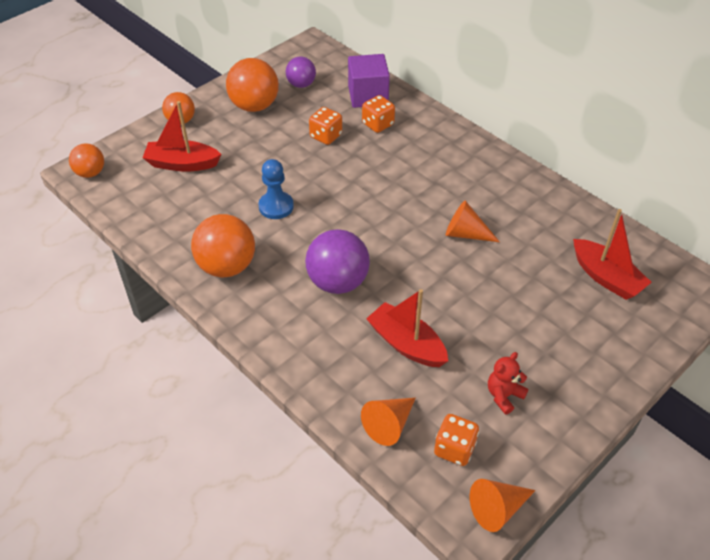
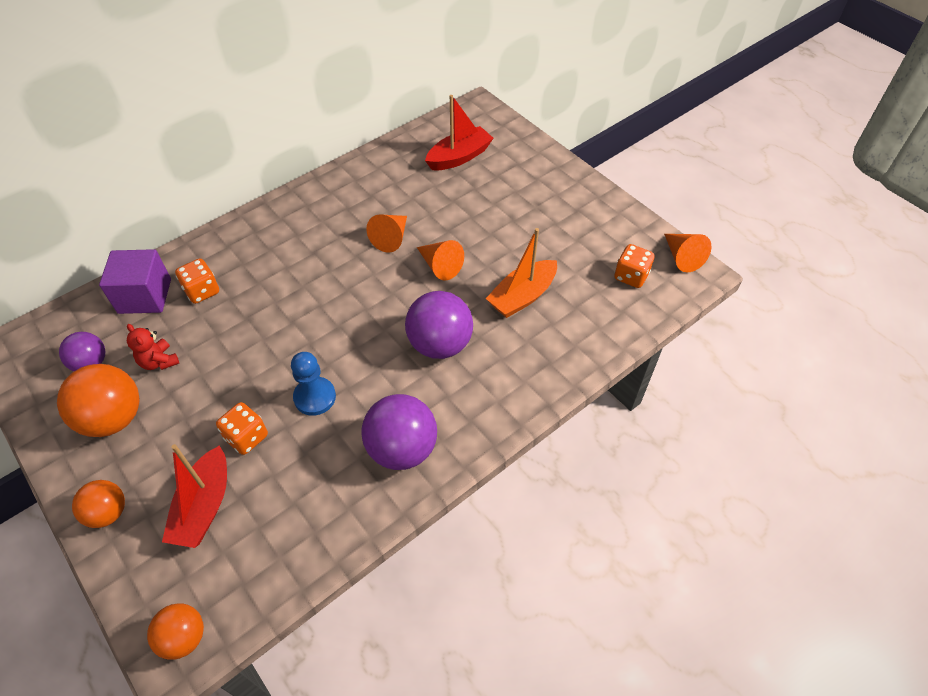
camera: 85 degrees left, 5 degrees up
(227, 266) = (402, 449): orange ball -> purple ball
(326, 136) = (205, 342): orange dice -> orange dice (246, 437)
(389, 425) = (610, 317): orange cone -> orange cone (440, 266)
(406, 344) = (522, 296): red boat -> orange boat
(504, 395) = (579, 238): red teddy bear -> red teddy bear (159, 361)

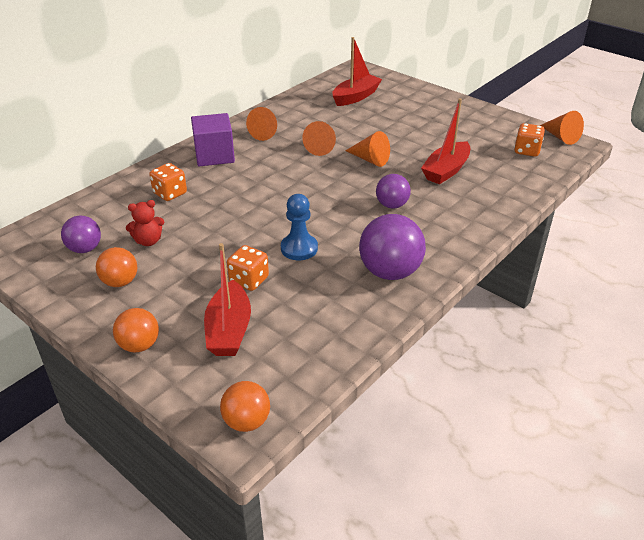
camera: 10 degrees left, 15 degrees down
(113, 418) = (120, 282): orange ball -> orange ball, size x0.60
(145, 296) = (119, 201): purple cube -> purple cube (214, 155)
(159, 361) = (148, 241): red teddy bear -> red teddy bear turned 60 degrees counterclockwise
(336, 206) = (266, 133): none -> orange cone
(440, 344) = (392, 205): purple ball -> purple ball, size x0.60
(522, 296) = (446, 170): orange boat -> red boat

